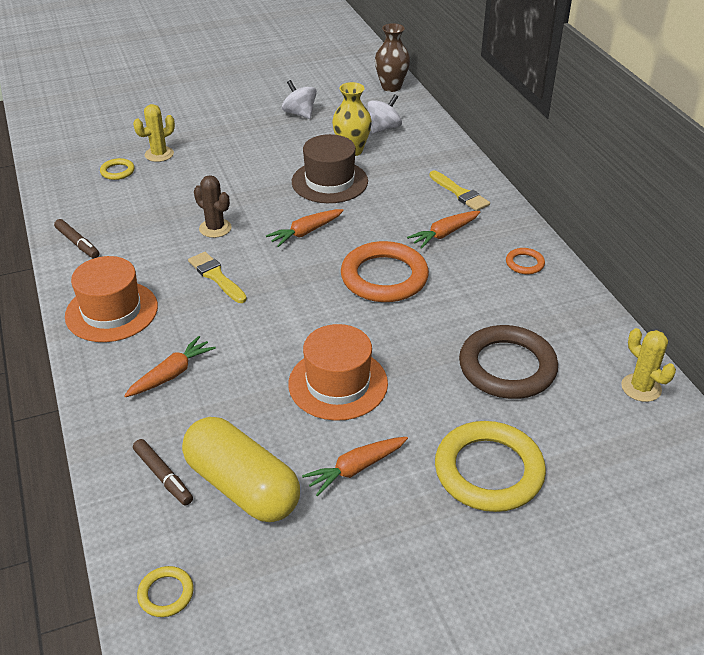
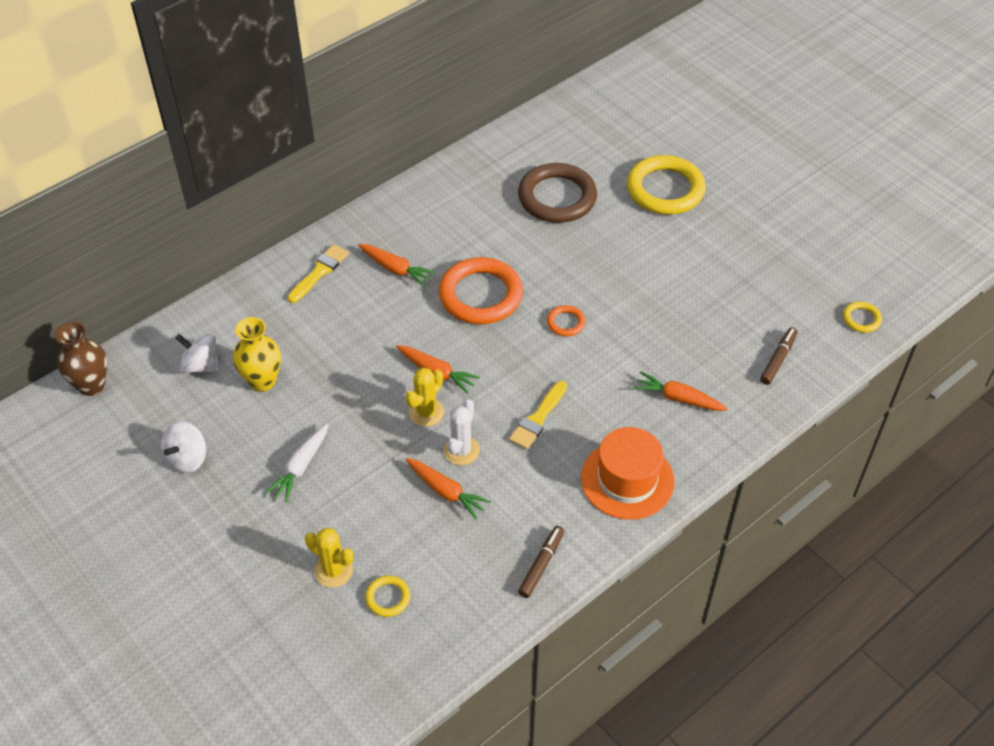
camera: 110 degrees left, 10 degrees up
(215, 228) = (461, 450): brown cactus -> white cactus
(242, 486) = (758, 311): yellow capsule -> none
(257, 154) = (301, 467): none -> white carrot
(329, 182) = (335, 381): brown hat -> none
(338, 383) = (628, 289): orange hat -> none
(355, 469) = (705, 256): orange carrot -> orange carrot (446, 491)
(524, 263) = (418, 208): orange ring -> orange ring (566, 323)
(641, 388) = (541, 127): yellow cactus -> yellow cactus (426, 412)

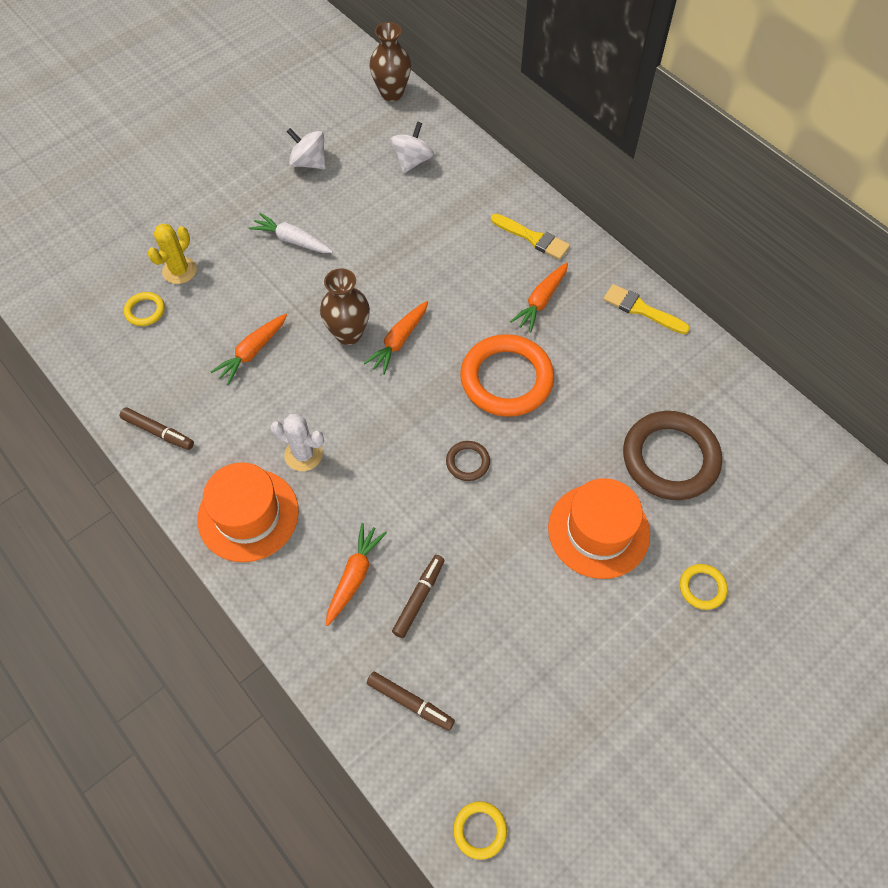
camera: 90 degrees right, 10 degrees up
(262, 381) = (392, 205): yellow vase -> none
(426, 412) = (348, 334): yellow cactus -> brown vase
(461, 450) = (299, 364): white cactus -> white cactus (303, 454)
(538, 418) = (334, 432): yellow brush -> yellow brush (641, 309)
(566, 323) = (468, 462): orange ring -> brown ring
(623, 243) = (598, 531): none -> orange hat
(665, 189) = (702, 588): yellow ring -> yellow ring, size x0.45
(692, 355) = (419, 598): none -> brown marker

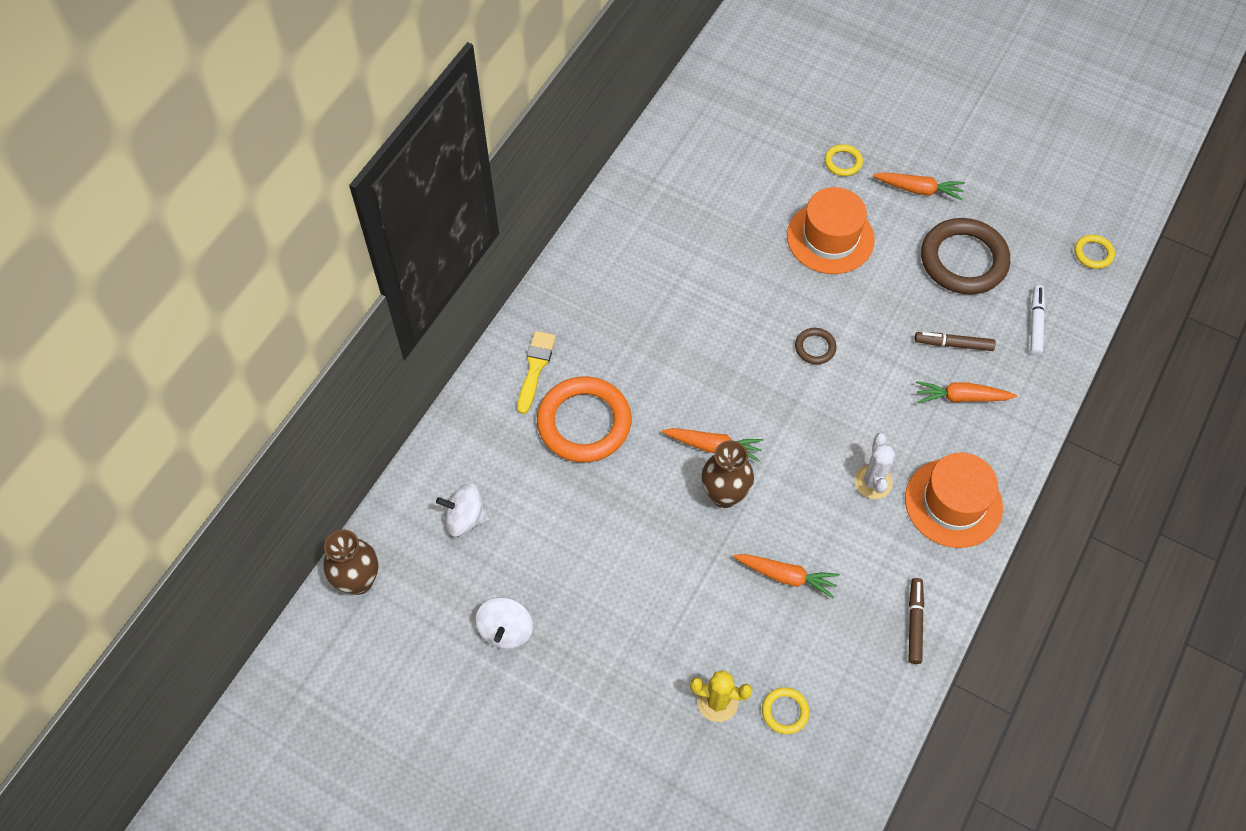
camera: 110 degrees left, 0 degrees up
(292, 240) = (628, 599): white carrot -> none
(410, 702) = (1035, 323): brown marker -> white marker
(506, 379) = (715, 343): orange ring -> orange ring (584, 423)
(541, 301) = (613, 339): orange carrot -> orange carrot (919, 189)
(641, 309) = (589, 257): yellow brush -> none
(670, 458) = (739, 204): brown ring -> brown ring (963, 260)

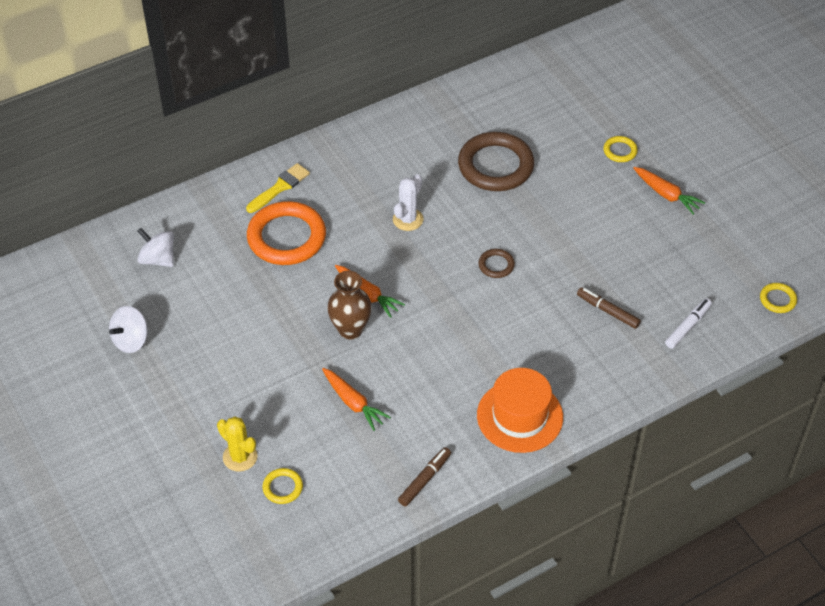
camera: 30 degrees right, 10 degrees down
(358, 581) = (59, 263): brown vase -> none
(830, 238) = (568, 197): orange hat -> none
(873, 482) = (468, 373): white cactus -> white cactus (408, 219)
(961, 397) = (584, 349): orange carrot -> none
(963, 260) = (663, 258): brown ring -> brown ring (495, 166)

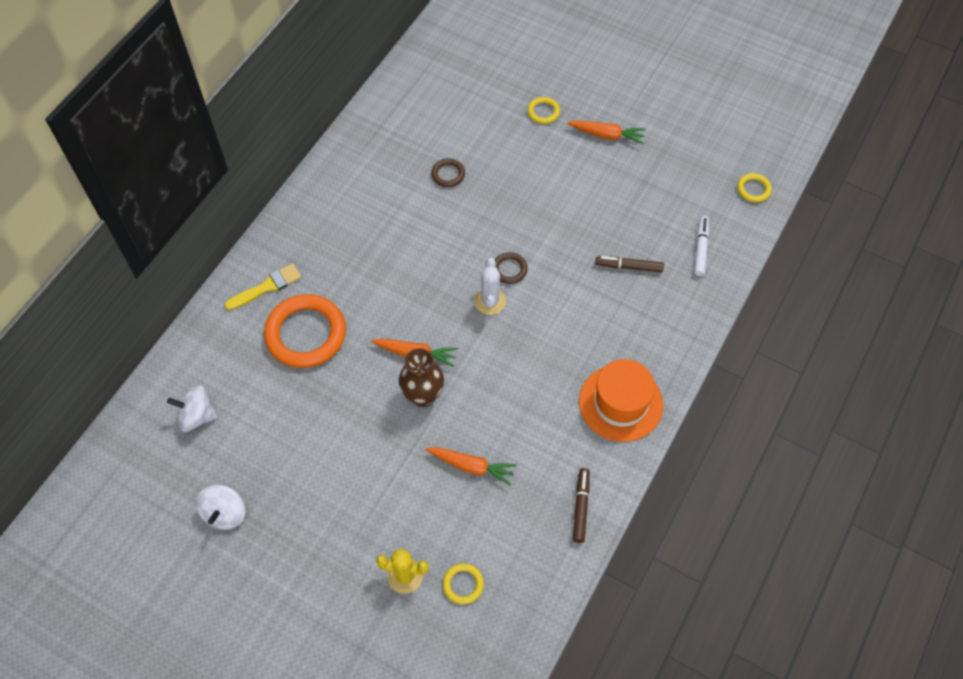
camera: 30 degrees left, 10 degrees up
(280, 187) = (267, 287): yellow brush -> yellow brush turned 45 degrees clockwise
(408, 219) = (404, 263): white cactus -> white cactus (490, 301)
(495, 166) = (448, 174): brown ring -> brown ring, size x0.45

